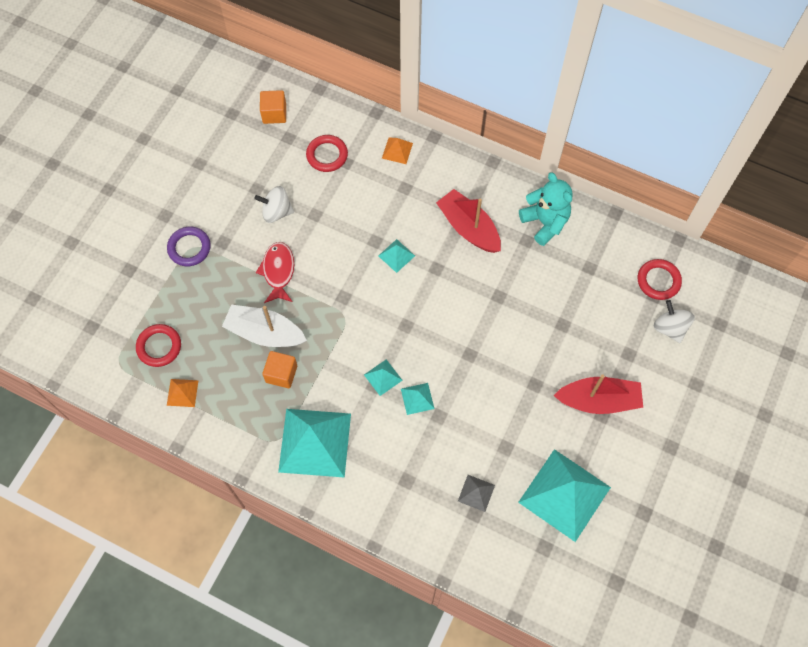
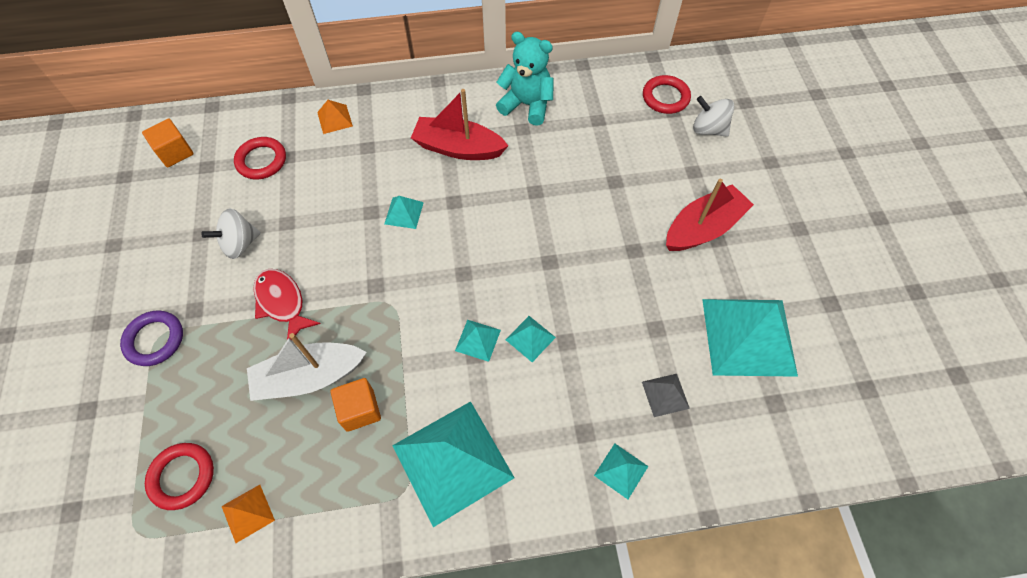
camera: 35 degrees left, 5 degrees down
(411, 518) = (621, 470): none -> turquoise pyramid

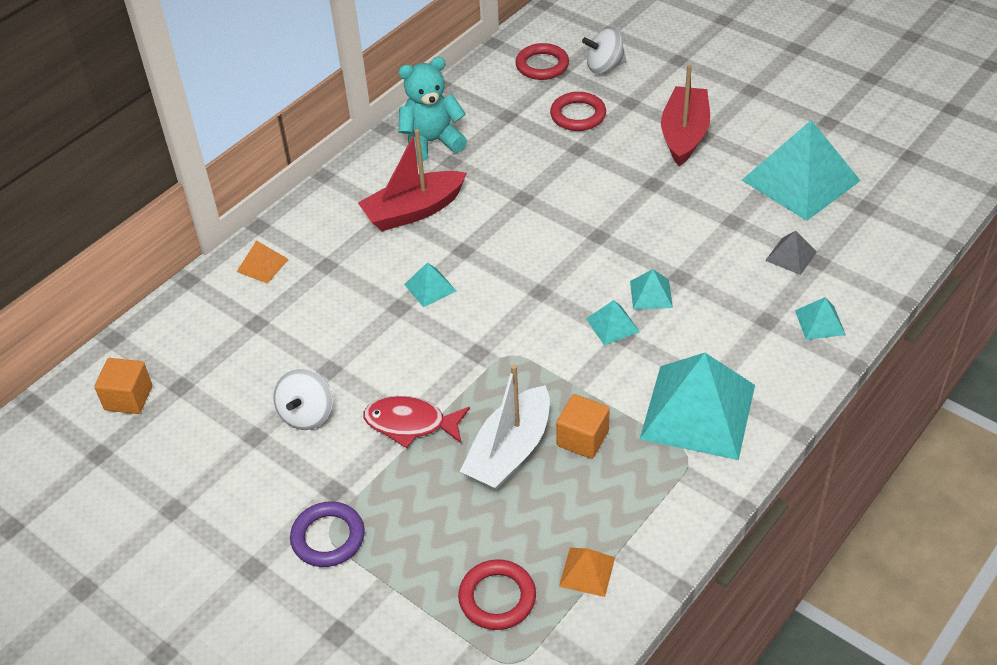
camera: 40 degrees left, 15 degrees down
(261, 161) = (234, 343): red ring -> red ring (578, 115)

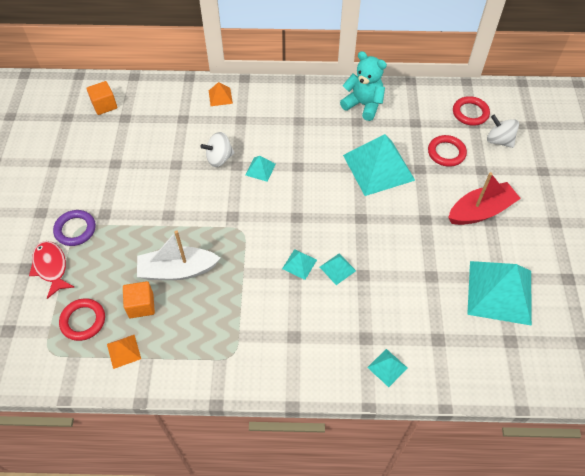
camera: 50 degrees right, 10 degrees up
(307, 414) = (141, 174): white spinning top -> white spinning top (219, 158)
(411, 424) = (165, 218): red fish -> red fish (51, 267)
(413, 211) = (307, 129): red boat -> none
(582, 438) = (209, 297): orange cube -> orange cube (141, 305)
(698, 411) = (268, 341): turquoise pyramid -> turquoise pyramid (378, 167)
(791, 256) = (429, 322): grey pyramid -> none

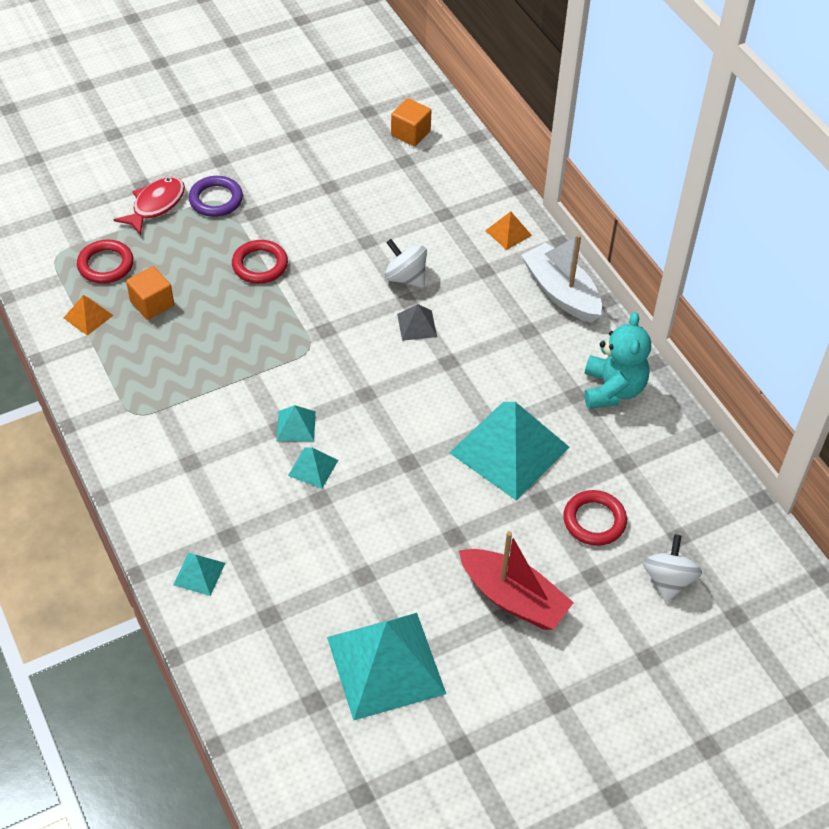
camera: 60 degrees right, 5 degrees down
(177, 270) = (216, 313): white boat -> white boat (561, 292)
(260, 169) = (417, 325): turquoise pyramid -> grey pyramid
(470, 113) = (697, 525): red ring -> red ring (260, 265)

